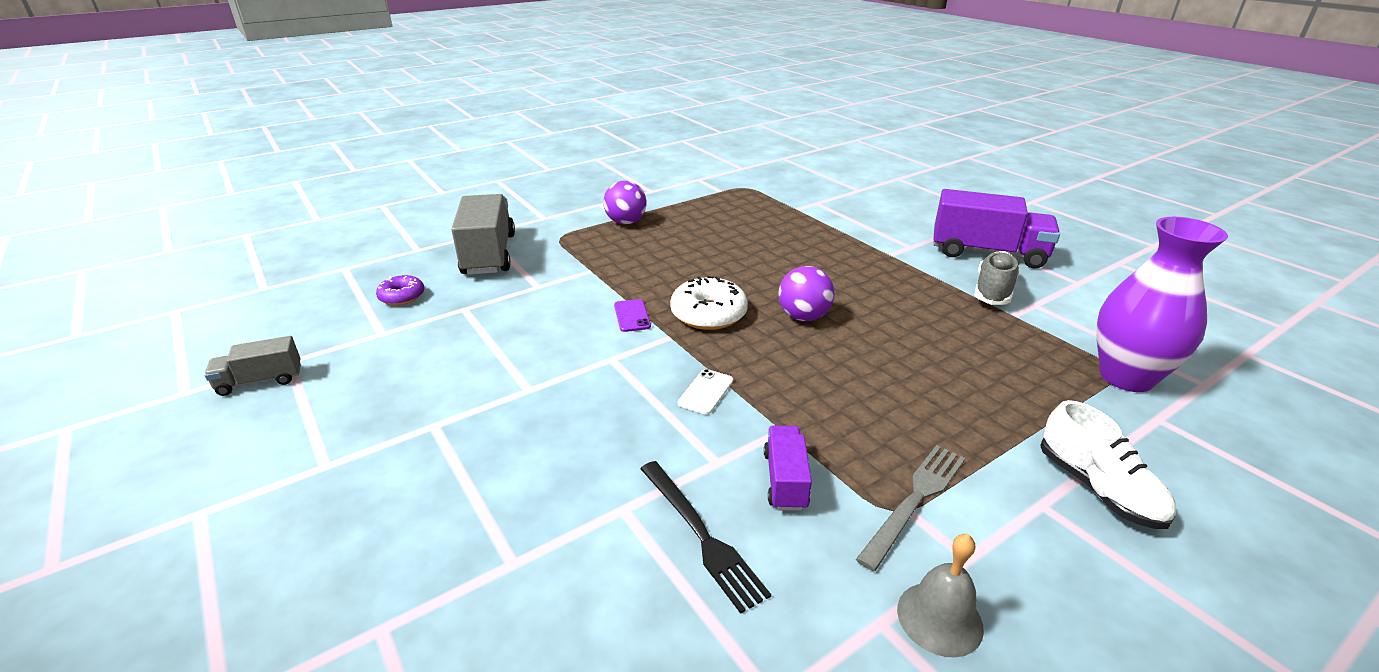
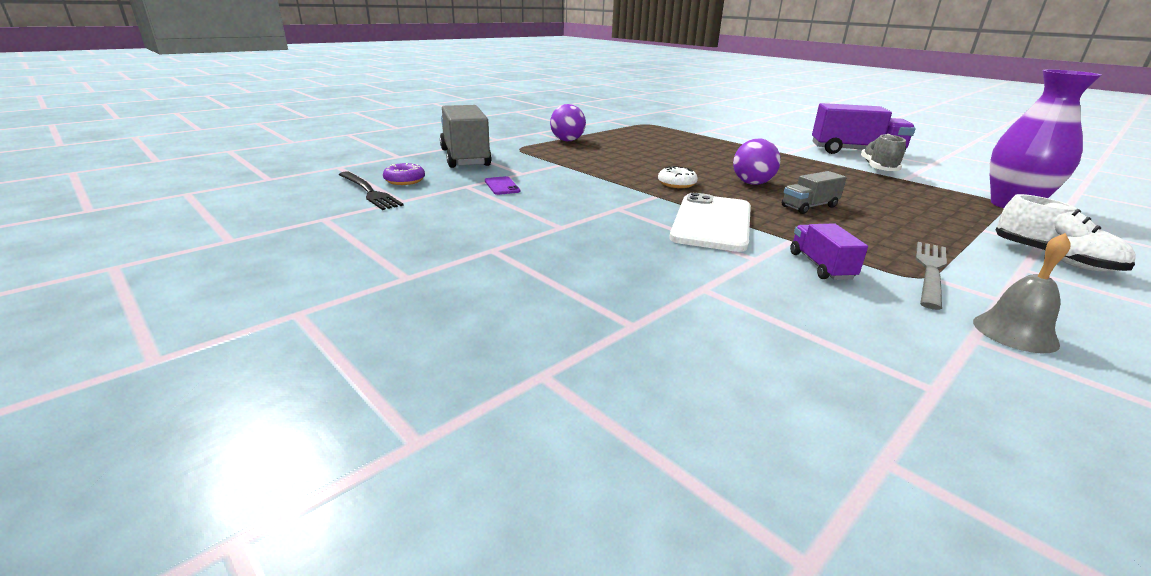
camera: 10 degrees left, 5 degrees down
(260, 381) = (303, 230): grey truck -> grey truck (809, 207)
(632, 316) = (615, 186): purple phone -> purple phone (502, 186)
(701, 535) = (782, 299): black fork -> black fork (369, 192)
(706, 392) = (712, 223): white phone -> white phone, size x2.33
(708, 314) = (676, 184): white donut -> white donut, size x0.61

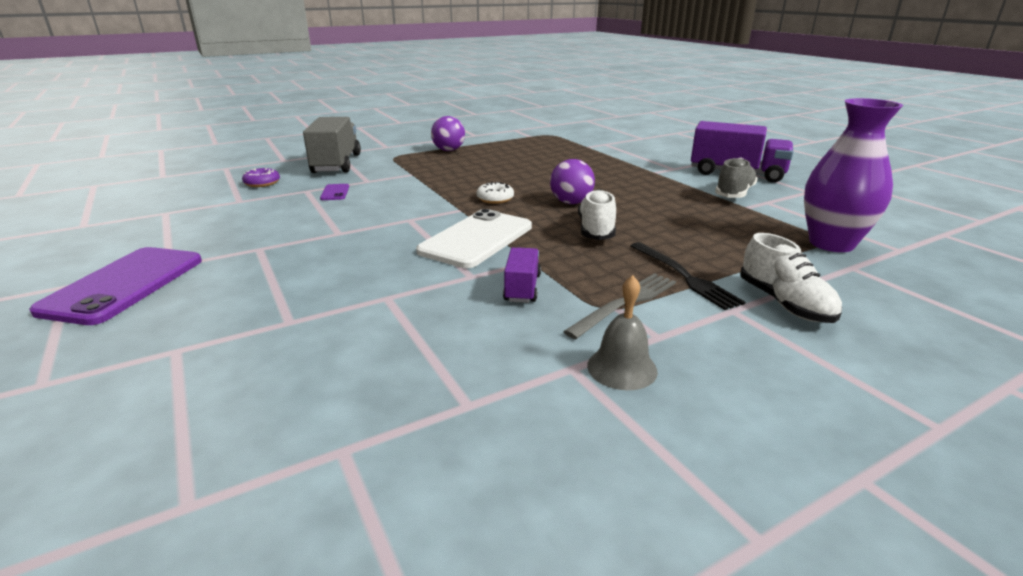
camera: 15 degrees right, 0 degrees up
(369, 192) = (223, 191): black fork -> black fork (684, 276)
(376, 305) = (124, 285): none -> purple phone
(809, 207) = (596, 230): grey truck -> white shoe

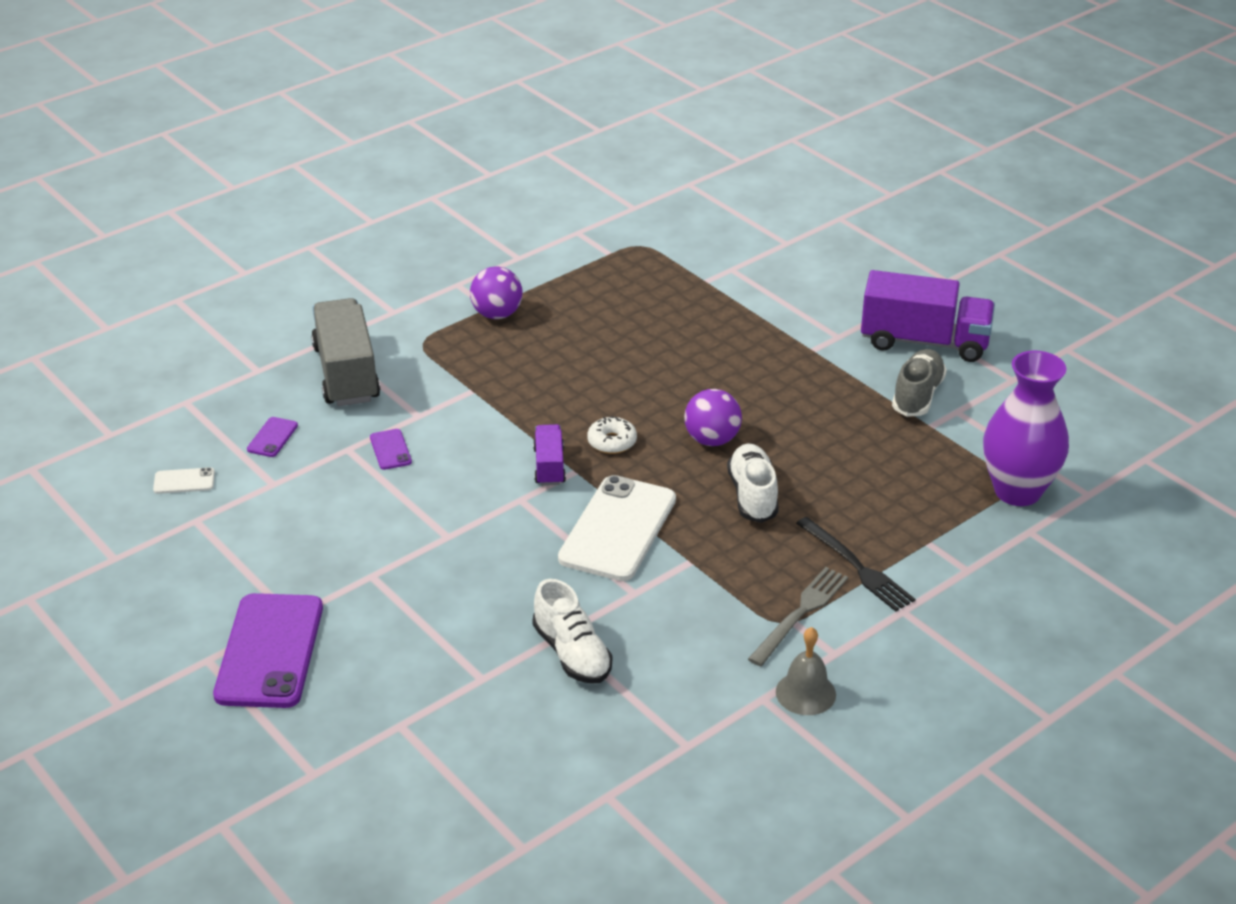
camera: 10 degrees left, 10 degrees up
(181, 196) = (184, 481): none -> white phone
(262, 183) = (272, 437): purple donut -> purple phone
(522, 288) = (693, 604): purple truck -> purple truck (549, 466)
(784, 303) = (953, 595): white shoe -> white shoe (572, 654)

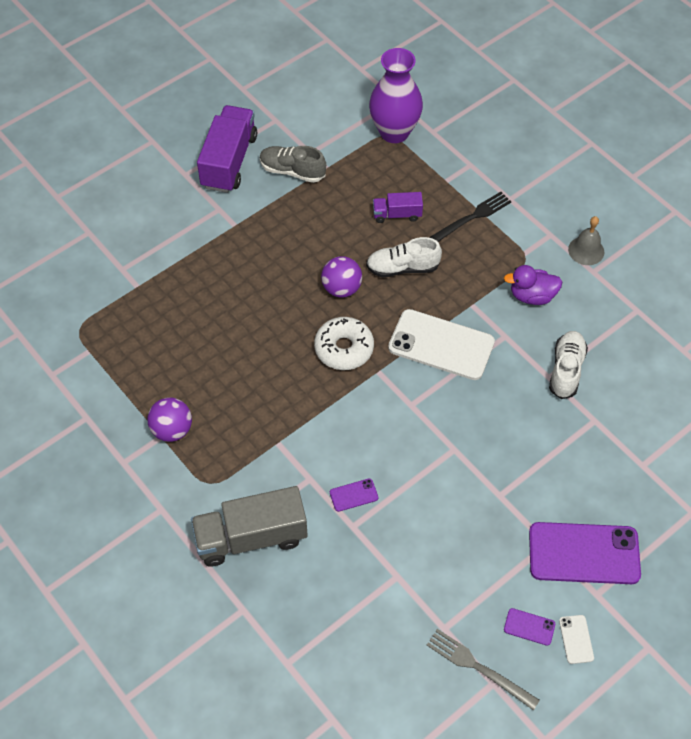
camera: 90 degrees left, 20 degrees up
(184, 481) = (396, 645): white phone -> white phone (576, 639)
(272, 437) = (338, 584): purple phone -> purple phone (529, 627)
(549, 466) = (373, 387): purple truck -> purple truck (397, 214)
(572, 654) = (566, 370): white shoe -> white shoe turned 45 degrees counterclockwise
(612, 442) = (344, 348): white donut -> white donut, size x1.64
(709, 625) = (532, 296): none -> purple duck
(800, 613) = (517, 249): grey fork -> grey fork (478, 668)

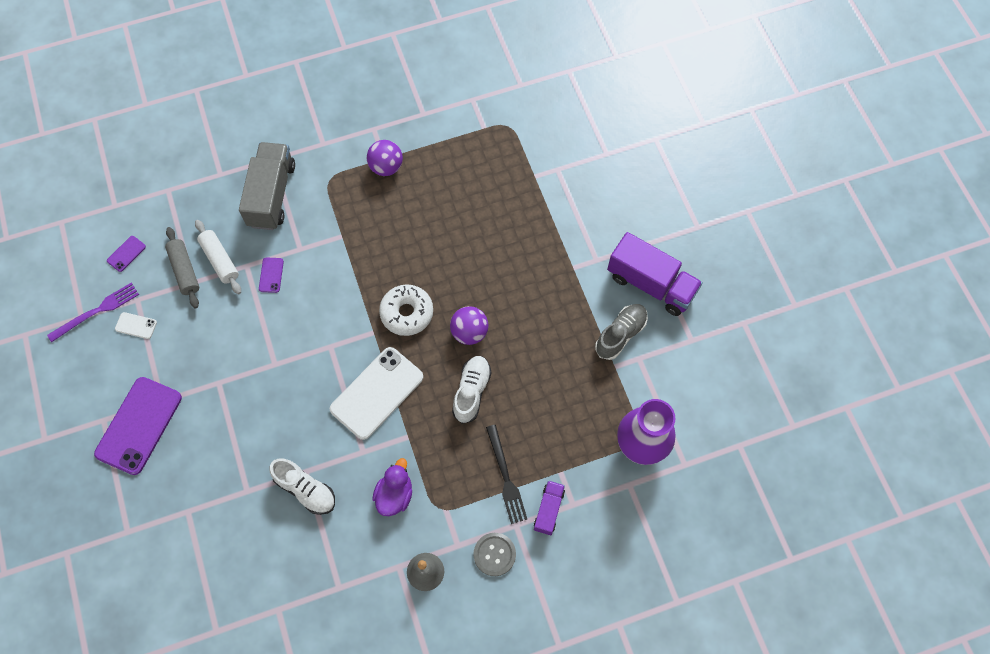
camera: 110 degrees right, 10 degrees up
(357, 558) = (220, 260): none -> white rolling pin
(386, 591) = (184, 271): none -> grey rolling pin
(397, 214) = (535, 409): purple truck -> purple truck (548, 510)
(478, 668) = (97, 311): grey fork -> purple fork
(529, 627) = (106, 359): purple phone -> purple phone (126, 254)
(543, 206) = (494, 554): none -> grey button
(576, 639) = (79, 388): white phone -> white phone (136, 325)

